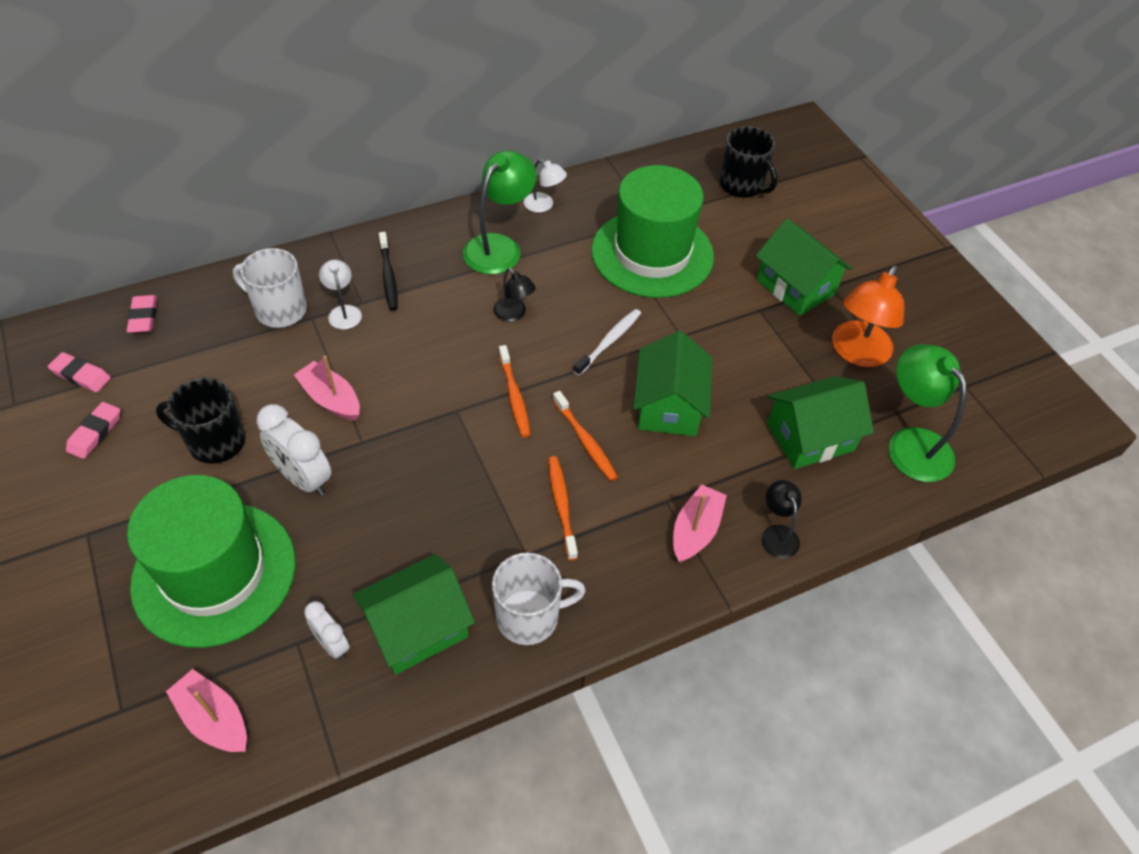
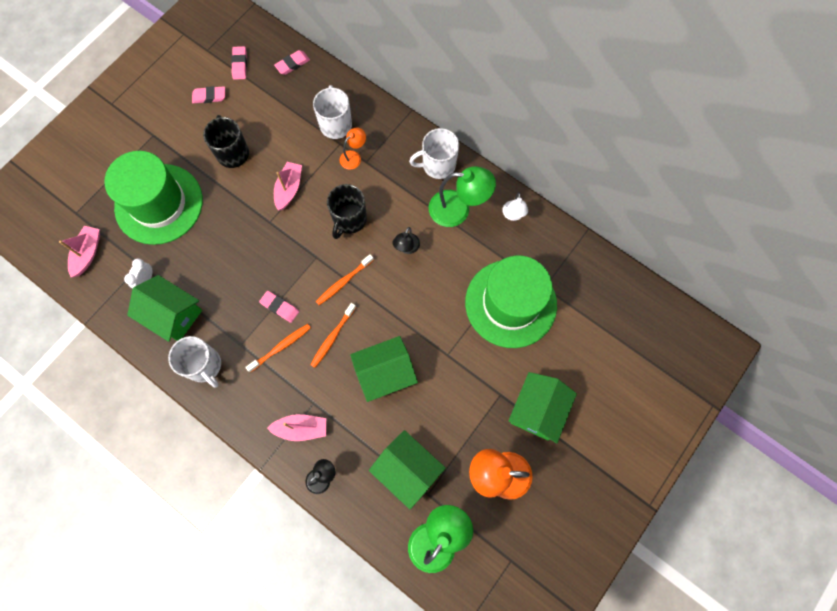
camera: 65 degrees right, 20 degrees up
(303, 478) = (232, 208): white clock -> none
(343, 312) = (353, 157): white lamp -> orange lamp
(388, 276) = (395, 163): black toothbrush -> none
(426, 239) = (437, 165): none -> white mug
(501, 483) = (280, 307): none -> pink eraser
(609, 342) = (416, 313): white toothbrush -> none
(742, 185) = (620, 332): black mug -> black mug (349, 220)

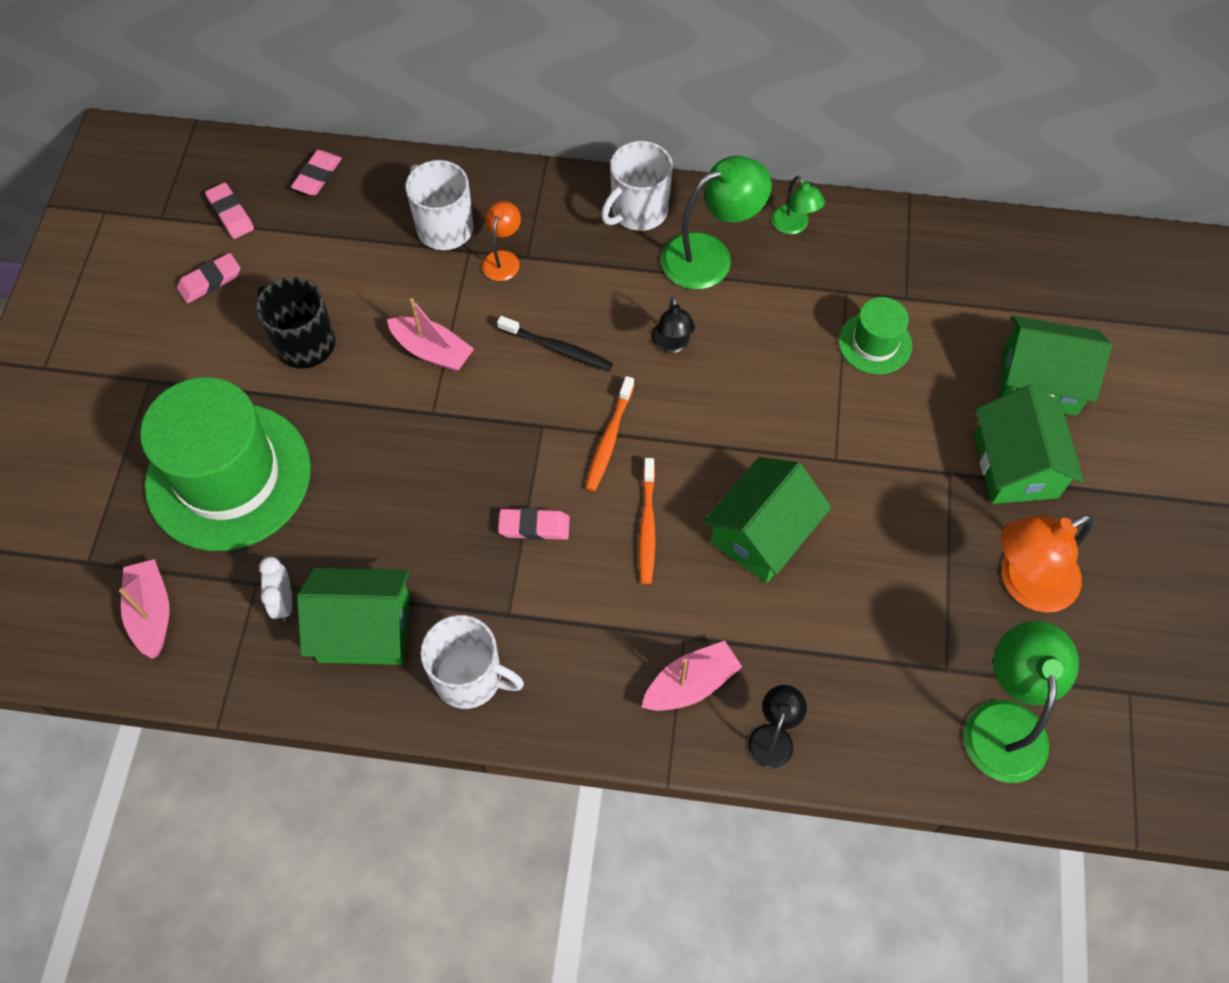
camera: 30 degrees left, 10 degrees down
(281, 347) = (576, 583): orange toothbrush -> none
(289, 189) = (432, 351): pink boat -> pink boat turned 135 degrees clockwise
(349, 220) = (557, 348): black mug -> black toothbrush
(407, 470) = (892, 652): green house -> green house (1039, 381)
(510, 303) = (875, 343): green hat -> green hat, size x0.47
(513, 215) = (794, 226): white lamp -> green lamp

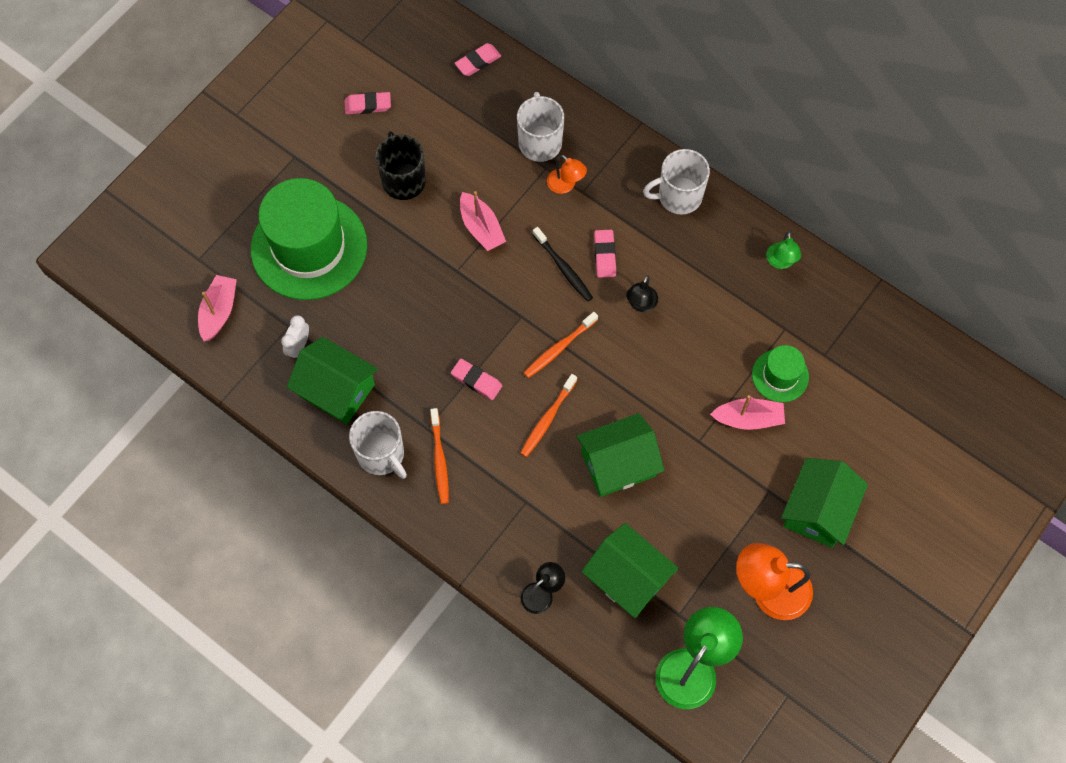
camera: 30 degrees right, 5 degrees up
(230, 214) = (406, 62): pink eraser -> pink eraser (604, 255)
(503, 259) = (565, 185): orange lamp -> orange lamp turned 90 degrees clockwise
(546, 644) = (439, 459): none -> orange toothbrush
(691, 684) = (512, 533): pink boat -> pink boat (748, 419)
(710, 256) = (707, 254): green lamp -> none
(1039, 381) = (877, 462): green house -> green house (627, 578)

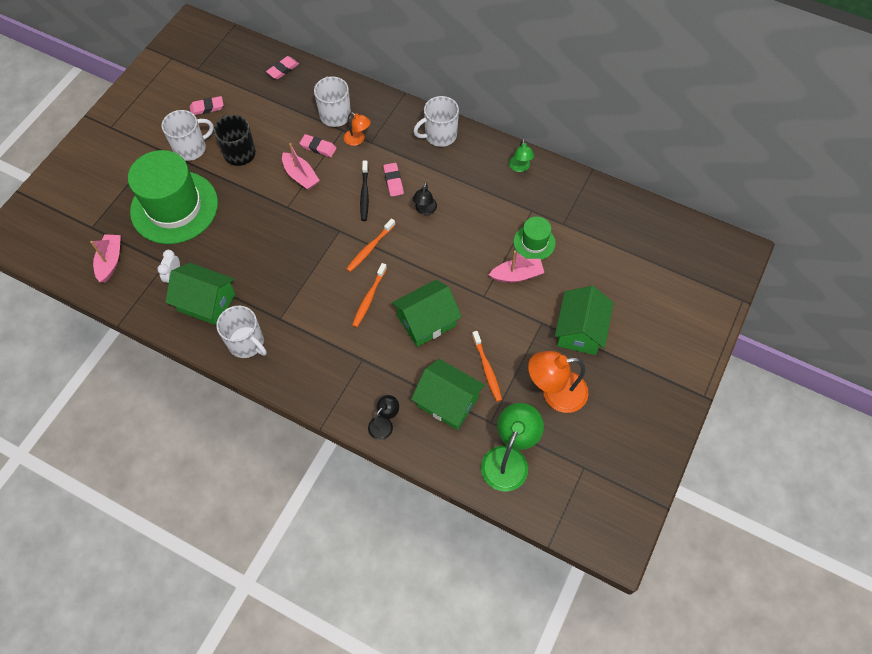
camera: 10 degrees left, 5 degrees down
(340, 163) = (191, 148): none -> white mug
(439, 459) = (291, 339): orange toothbrush -> orange toothbrush (487, 369)
(476, 381) = (312, 280): pink eraser -> pink eraser (318, 147)
(563, 268) = (364, 194): black toothbrush -> black toothbrush turned 45 degrees clockwise

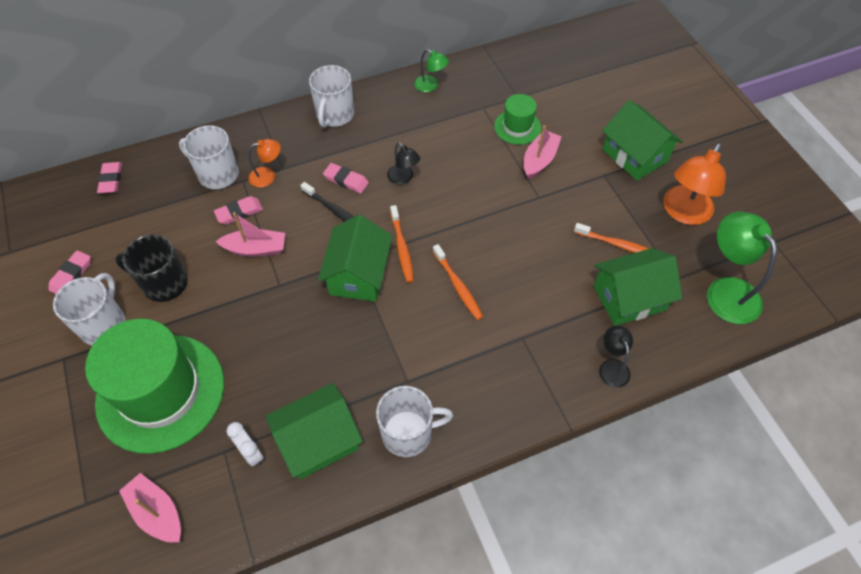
camera: 50 degrees left, 5 degrees down
(426, 321) = (527, 257): green house -> green house (358, 274)

